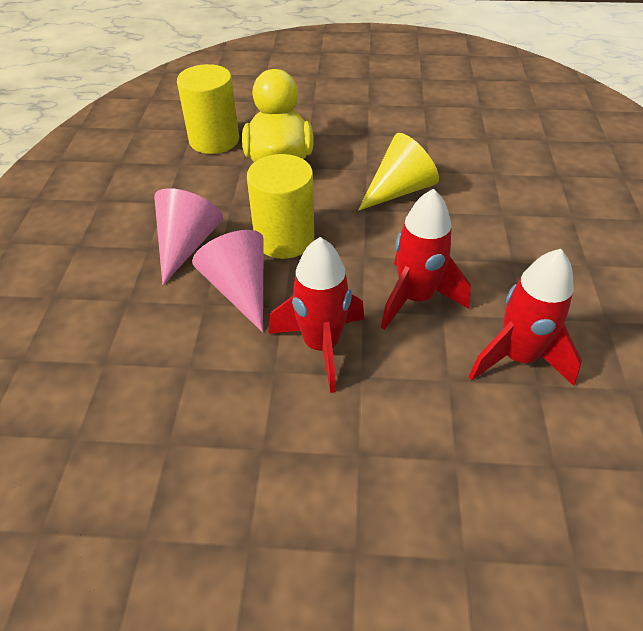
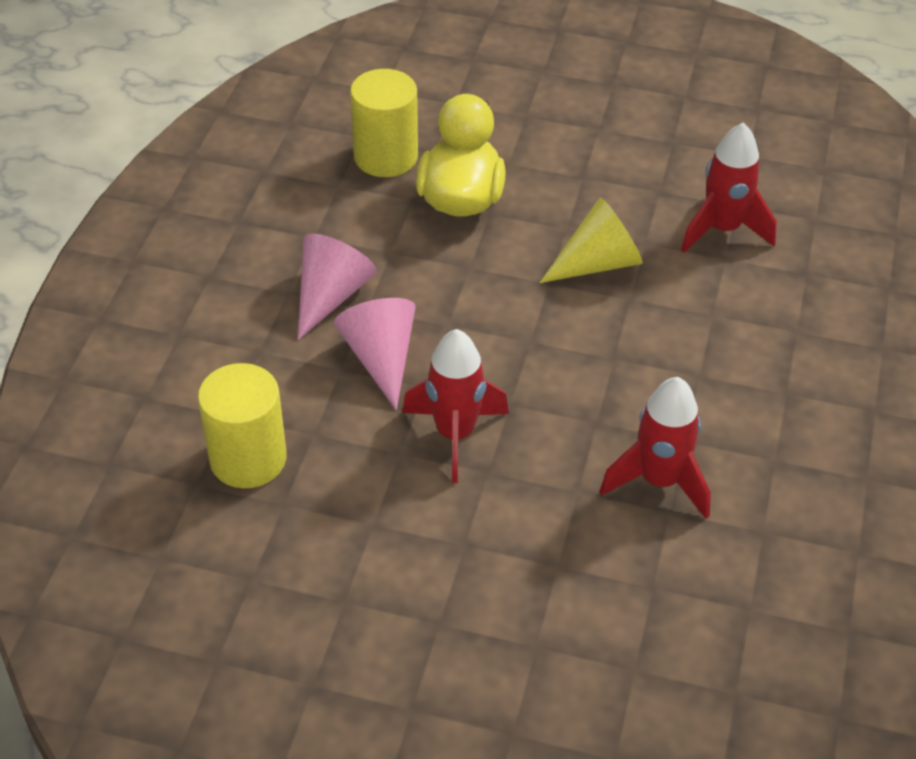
camera: 10 degrees right, 0 degrees up
(284, 239) = (443, 306): yellow cylinder -> yellow cylinder (248, 459)
(416, 298) = (572, 400): red rocket -> red rocket (722, 229)

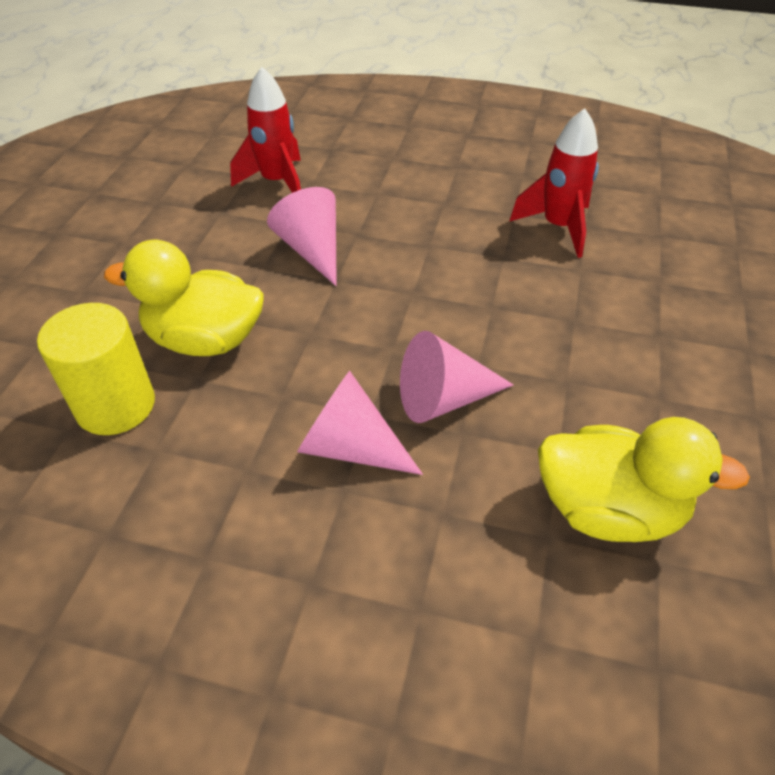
camera: 90 degrees left, 0 degrees up
(248, 459) = (608, 510): yellow cylinder -> yellow duck
(455, 434) = (536, 342): red rocket -> none
(597, 263) = (312, 250): yellow cone -> pink cone

